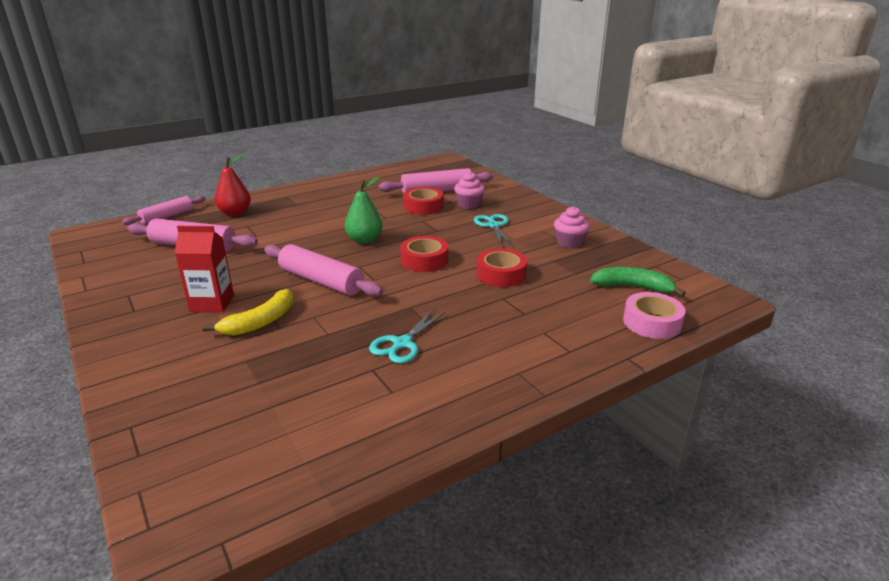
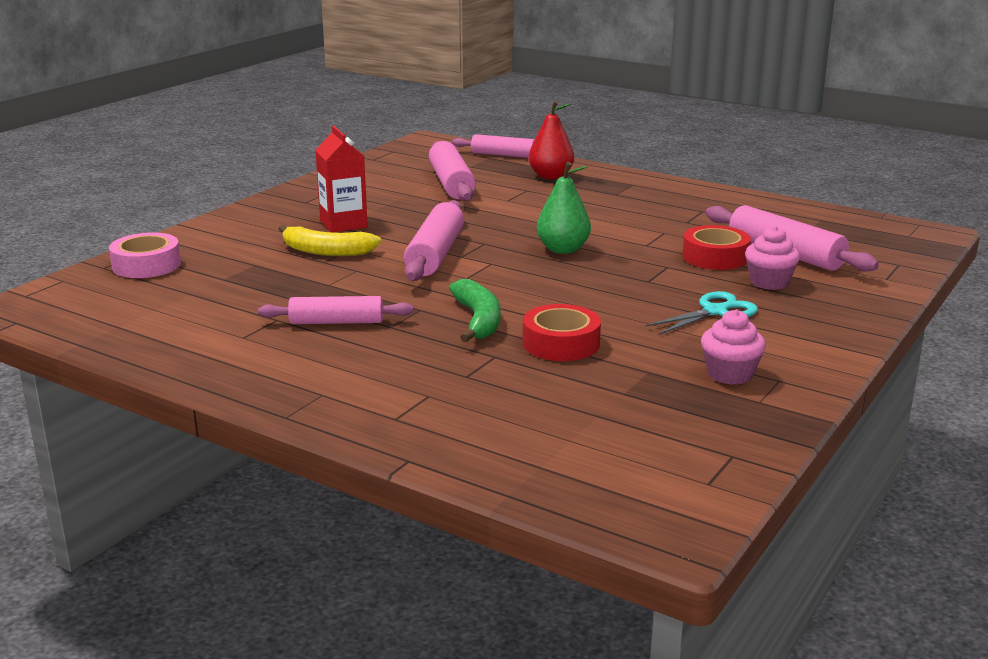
camera: 65 degrees right, 5 degrees down
(402, 343) = (336, 322): turquoise scissors -> pink rolling pin
(424, 260) = (547, 292): red tape -> none
(632, 287) = (626, 443): green banana -> green banana (478, 320)
(652, 322) = (525, 469): pink tape -> pink tape (146, 265)

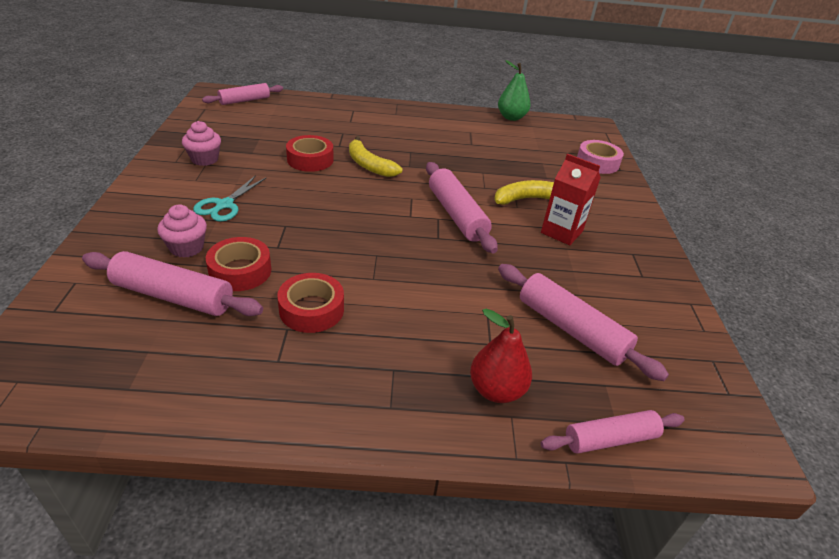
camera: 145 degrees right, 15 degrees up
(336, 322) = (440, 148): pink rolling pin -> pink rolling pin (244, 100)
(478, 320) = (369, 165): green banana -> yellow banana
(563, 249) = (372, 246): green pear -> green pear (511, 117)
(659, 226) = (311, 309): none -> red tape

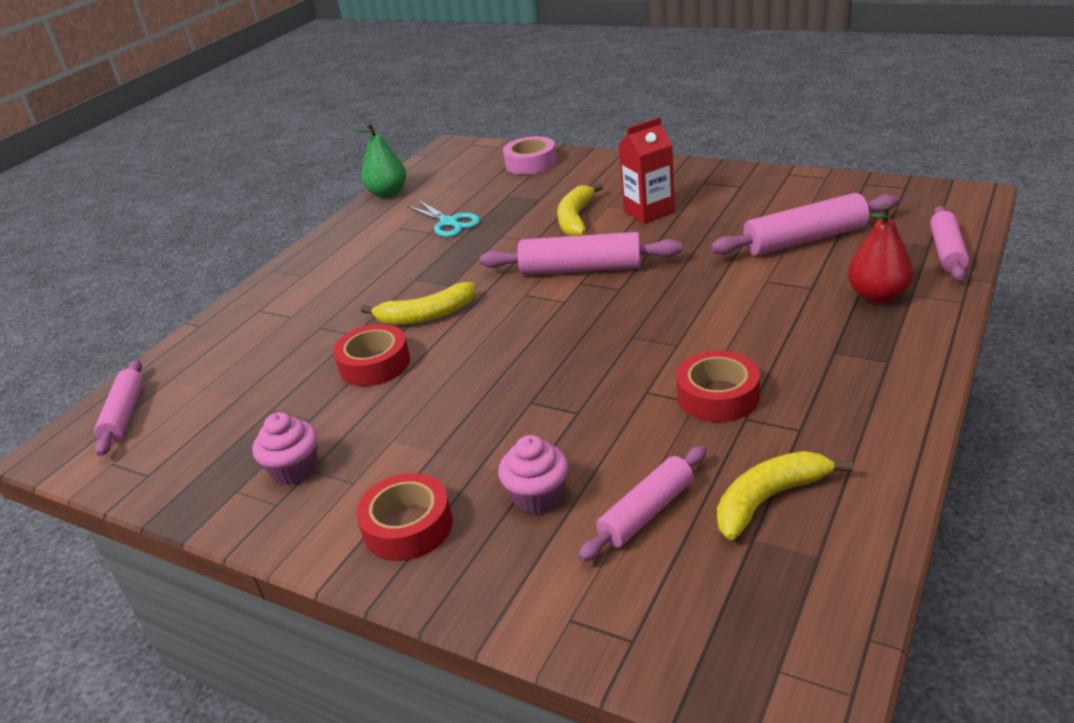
camera: 55 degrees left, 5 degrees down
(173, 296) = (646, 512): pink rolling pin -> pink rolling pin, size x0.66
(190, 354) = (769, 499): none -> yellow banana
(224, 205) = (446, 454): turquoise scissors -> turquoise scissors (449, 223)
(240, 271) = (616, 448): red tape -> red tape (408, 526)

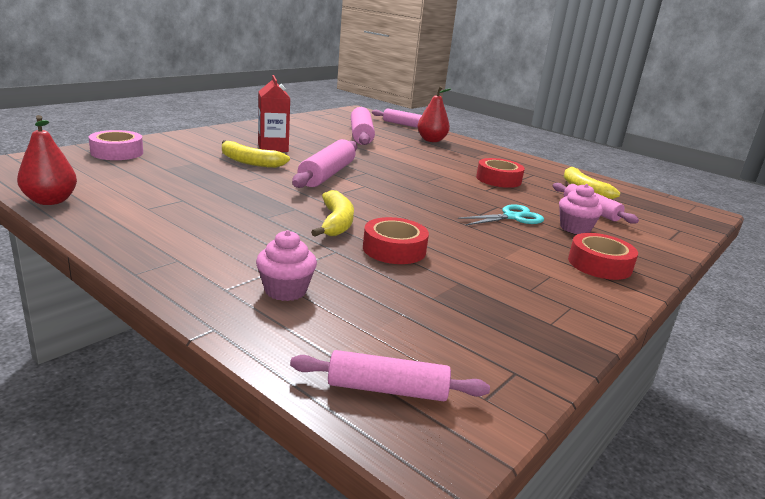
camera: 85 degrees left, 10 degrees down
(294, 470) = (529, 295): pink cupcake -> pink cupcake (285, 290)
(388, 193) = (50, 201): green pear -> red pear
(449, 223) = (177, 191): turquoise scissors -> turquoise scissors (512, 217)

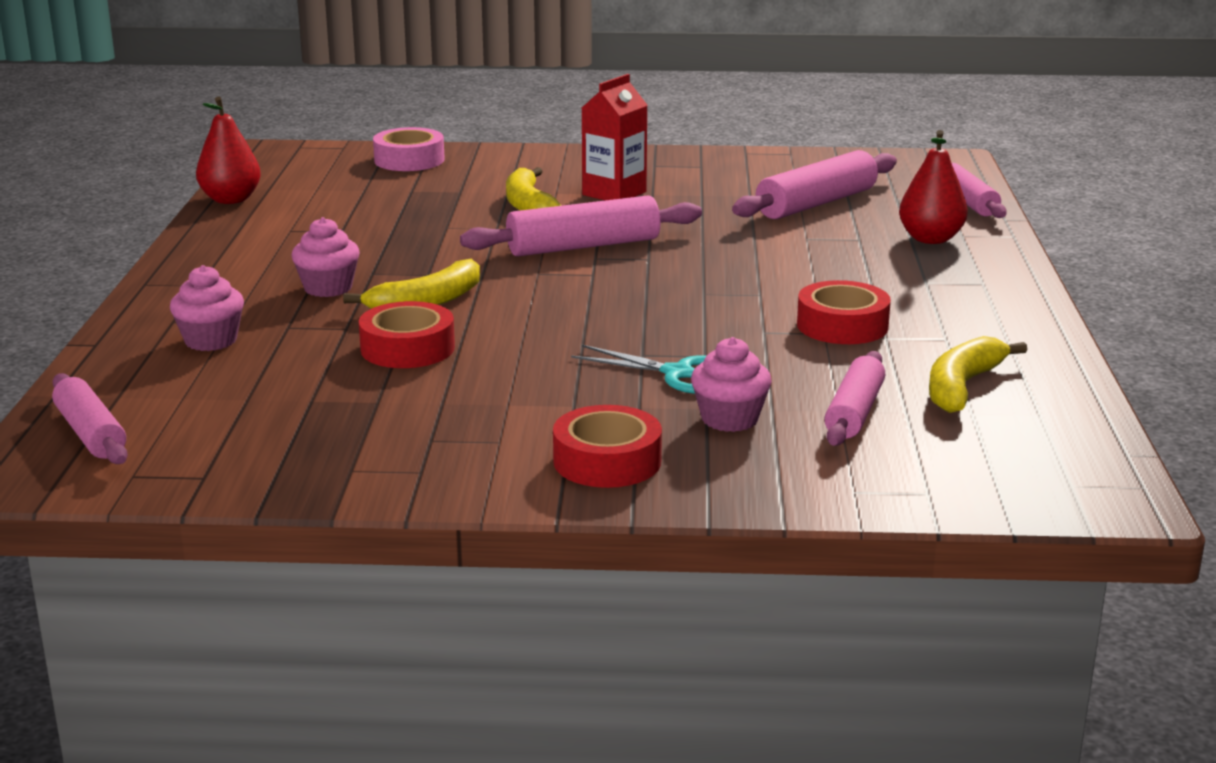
camera: 55 degrees right, 0 degrees up
(265, 233) = (328, 288): none -> pink cupcake

